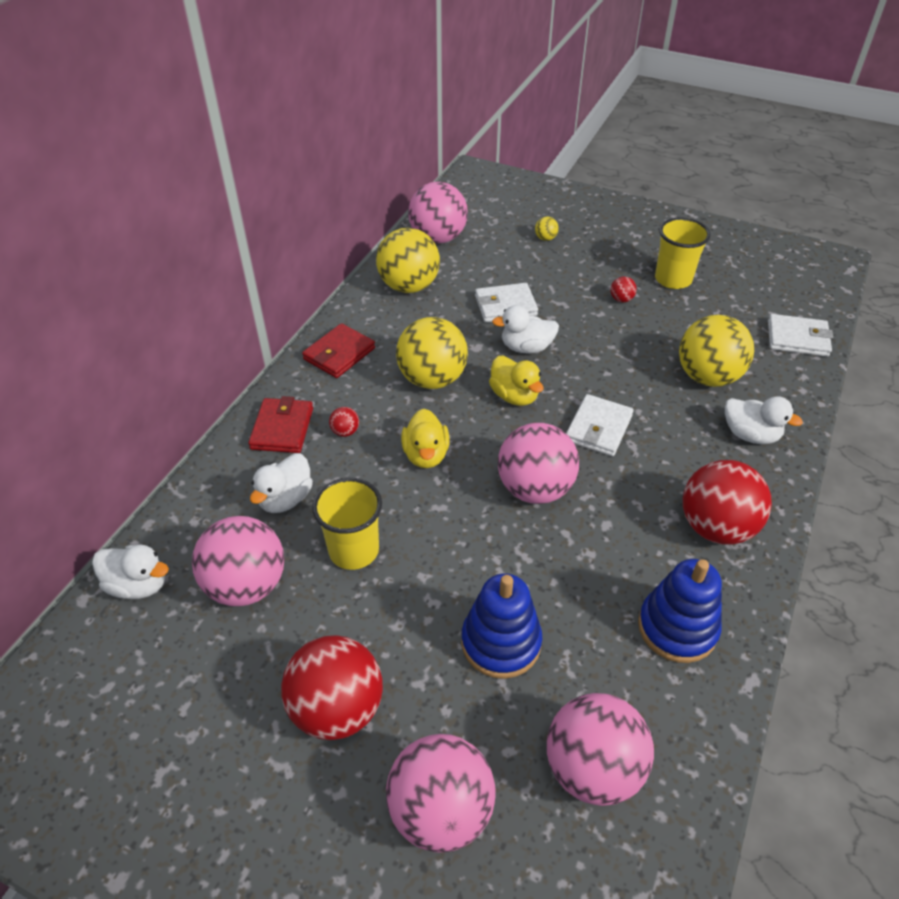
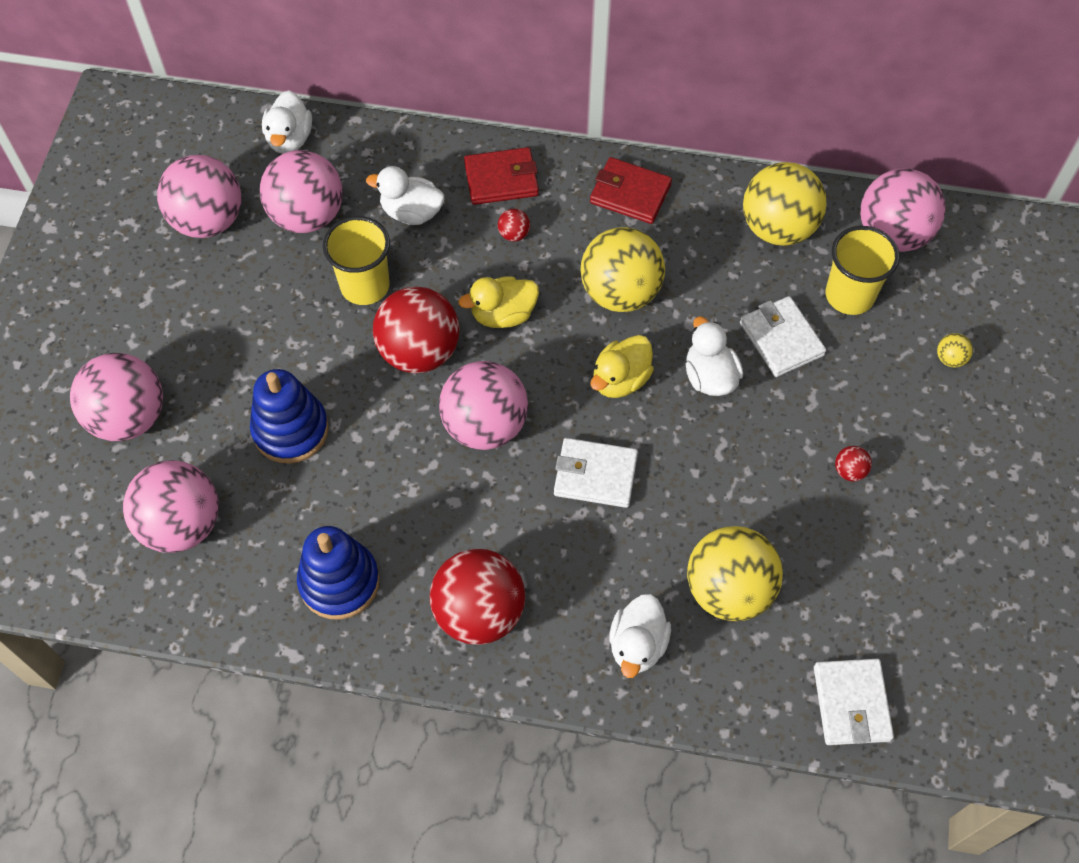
camera: 75 degrees right, 15 degrees up
(204, 682) = (208, 220): none -> pink ball
(337, 708) = (202, 320): red ball -> red ball (419, 351)
(673, 279) = (923, 532): yellow cup -> yellow cup (849, 295)

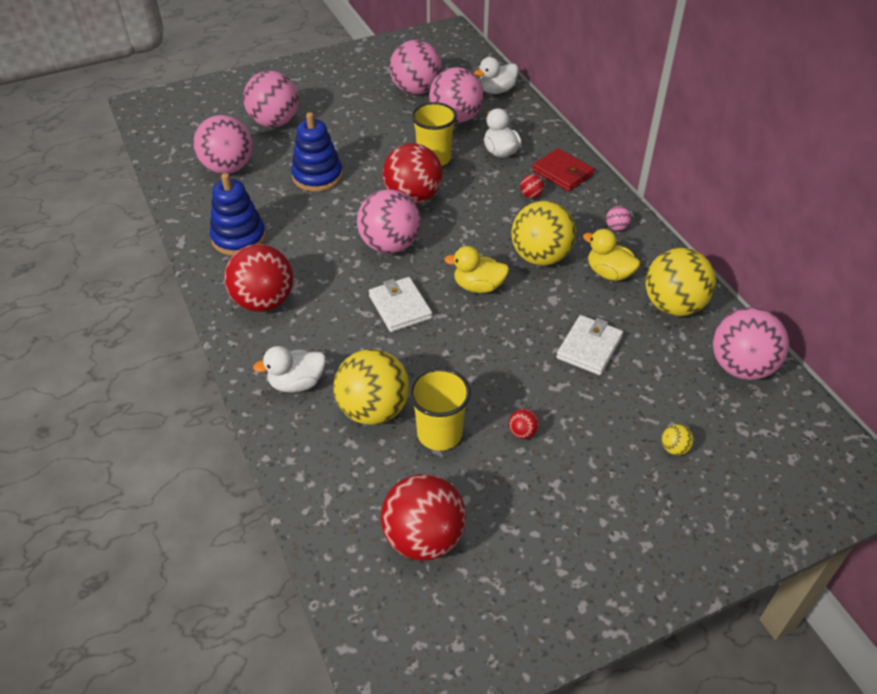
camera: 55 degrees right, 15 degrees down
(503, 314) = (471, 217): yellow duck -> yellow duck (609, 273)
(630, 194) = (616, 227): red wallet -> pink ball
(710, 376) = (523, 326): white duck -> none
(849, 295) = (663, 367): yellow cup -> yellow cup (439, 433)
(851, 703) = (339, 520): white wallet -> none
(920, 638) = (423, 538): none -> red ball

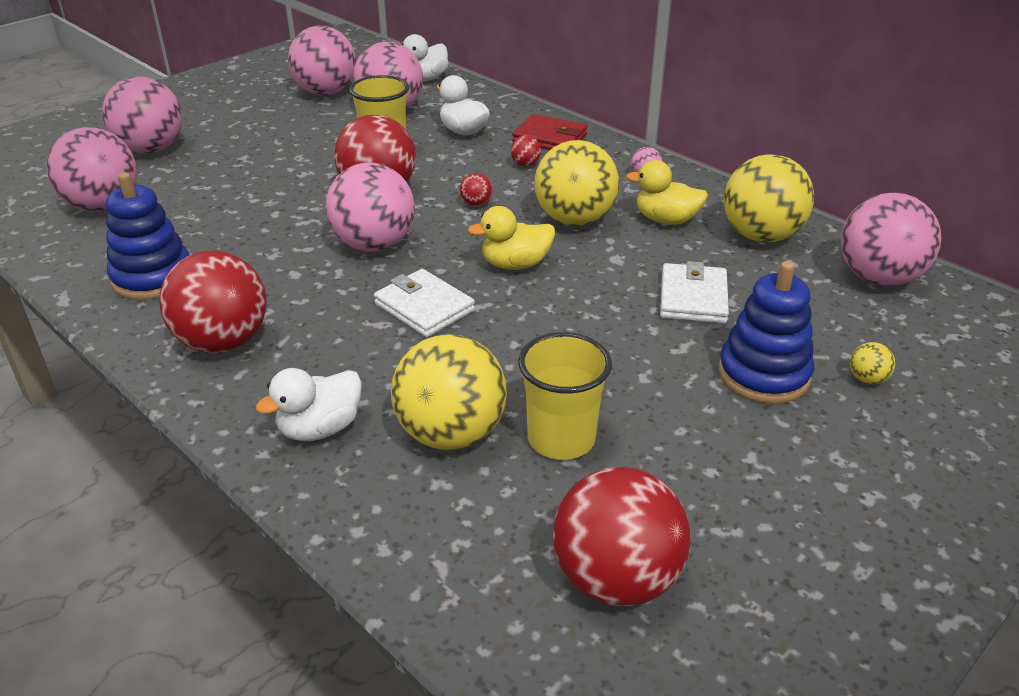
camera: 20 degrees left, 10 degrees down
(317, 176) = (237, 193): blue stacking toy -> blue stacking toy (763, 374)
(522, 432) = (671, 409): red ball -> red ball (476, 203)

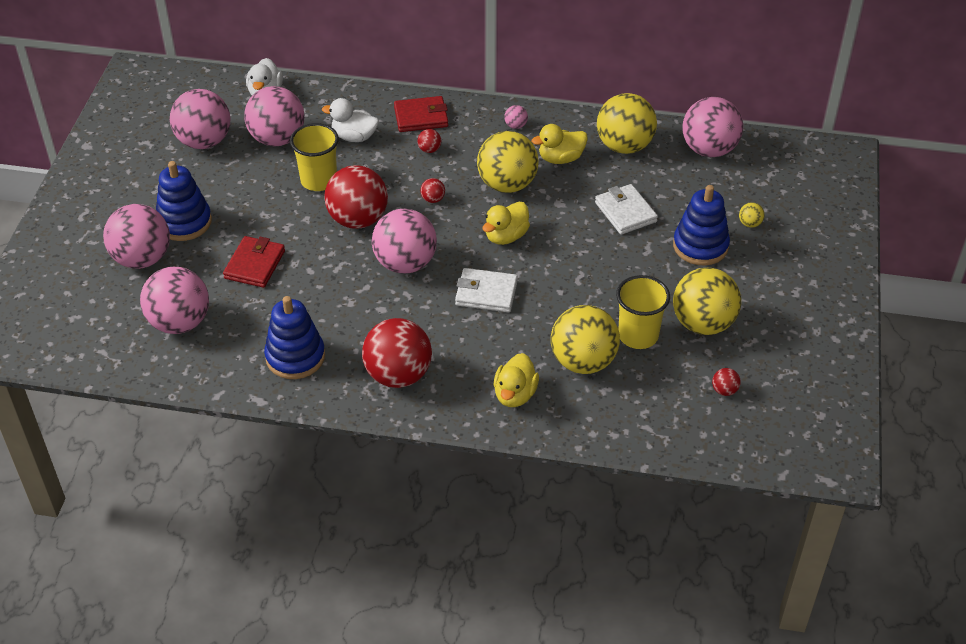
camera: 35 degrees left, 10 degrees up
(224, 138) = (184, 222): none -> blue stacking toy
(233, 189) = (254, 264): none -> red wallet
(320, 428) = (515, 394): white duck -> yellow duck
(616, 579) = (724, 390): red ball -> red ball, size x0.40
(673, 469) = (703, 323): none -> yellow ball

